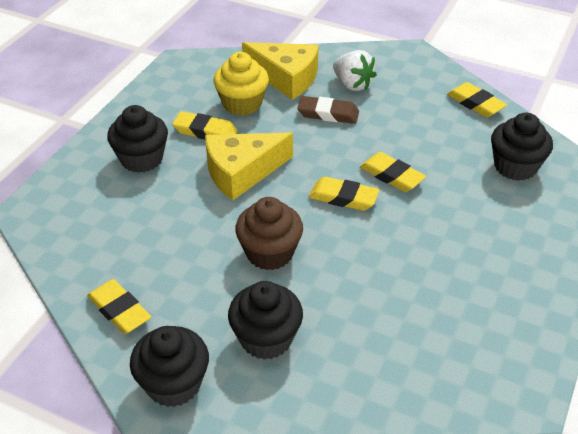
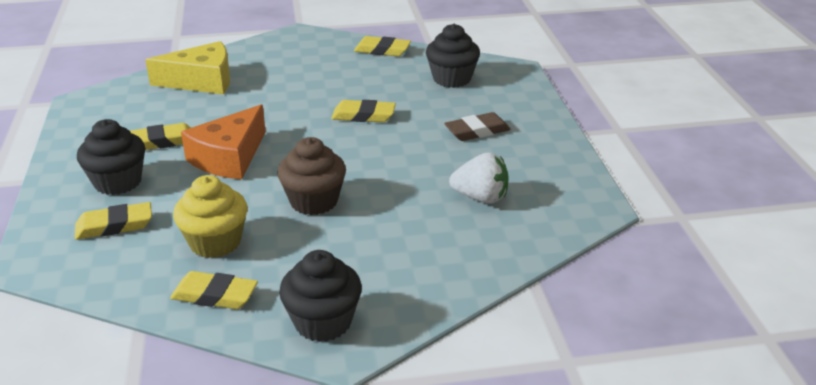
camera: 35 degrees left, 10 degrees down
(241, 172) = (229, 157): yellow cheese -> orange cheese
(242, 104) = (178, 111): yellow cupcake -> yellow cupcake (215, 242)
(266, 338) = (371, 257): black cupcake -> none
(328, 114) = (266, 93): brown eraser -> brown eraser (477, 131)
(343, 198) = (338, 143): yellow eraser -> yellow eraser (114, 226)
(352, 84) = (268, 68): white strawberry -> white strawberry (481, 197)

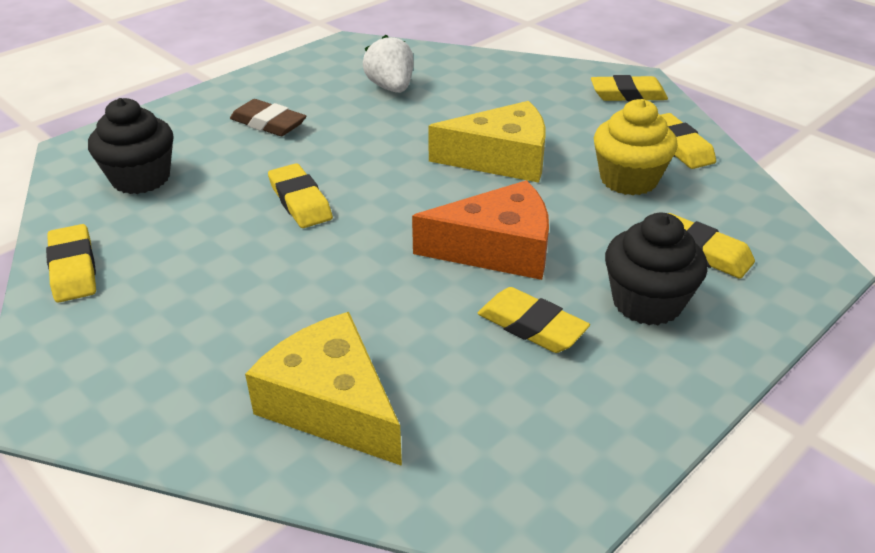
camera: 125 degrees left, 5 degrees up
(314, 201) = (501, 159): brown cupcake -> yellow cheese
(323, 322) = (628, 94): black cupcake -> yellow eraser

